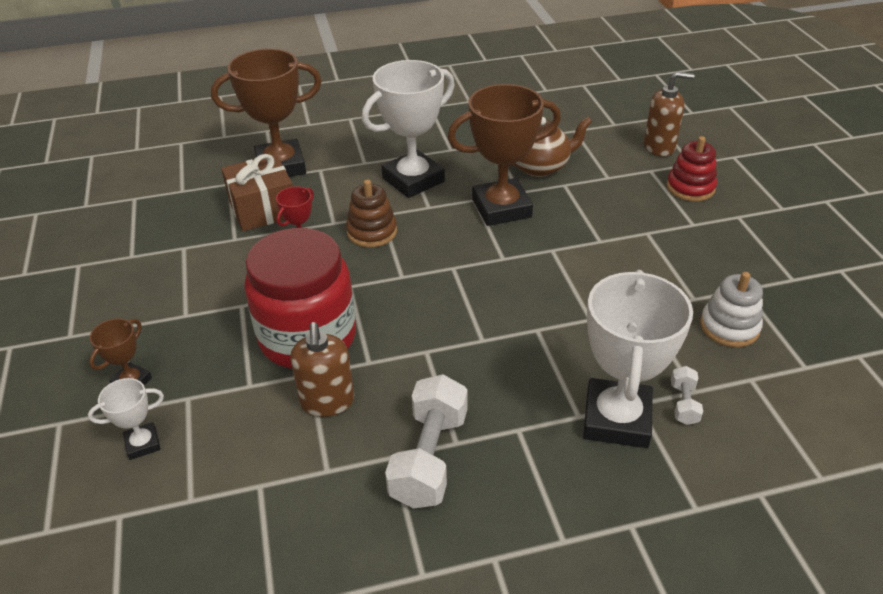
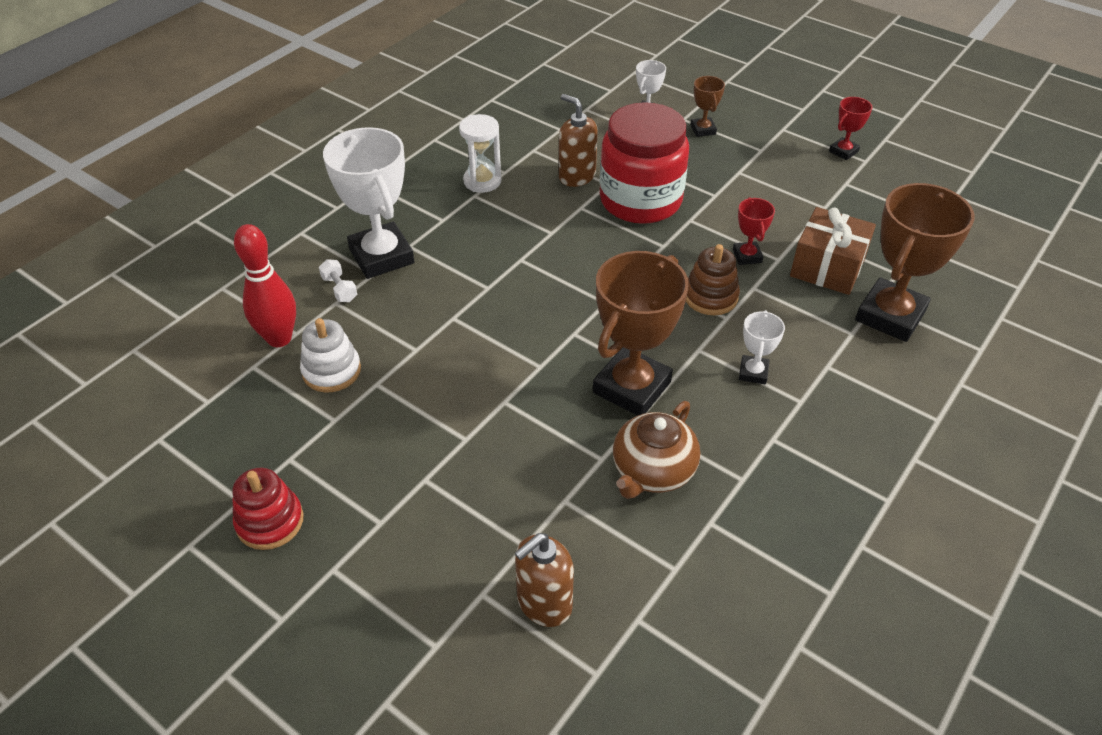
camera: 140 degrees right, 5 degrees up
(75, 282) = (843, 151): none -> red trophy
(413, 180) = (753, 372): white trophy -> white trophy, size x0.47
(429, 457) = (482, 181): white dumbbell -> white hourglass
(690, 188) = (459, 540): red stacking toy -> red stacking toy (270, 521)
(770, 381) = (279, 338): none -> red bowling pin

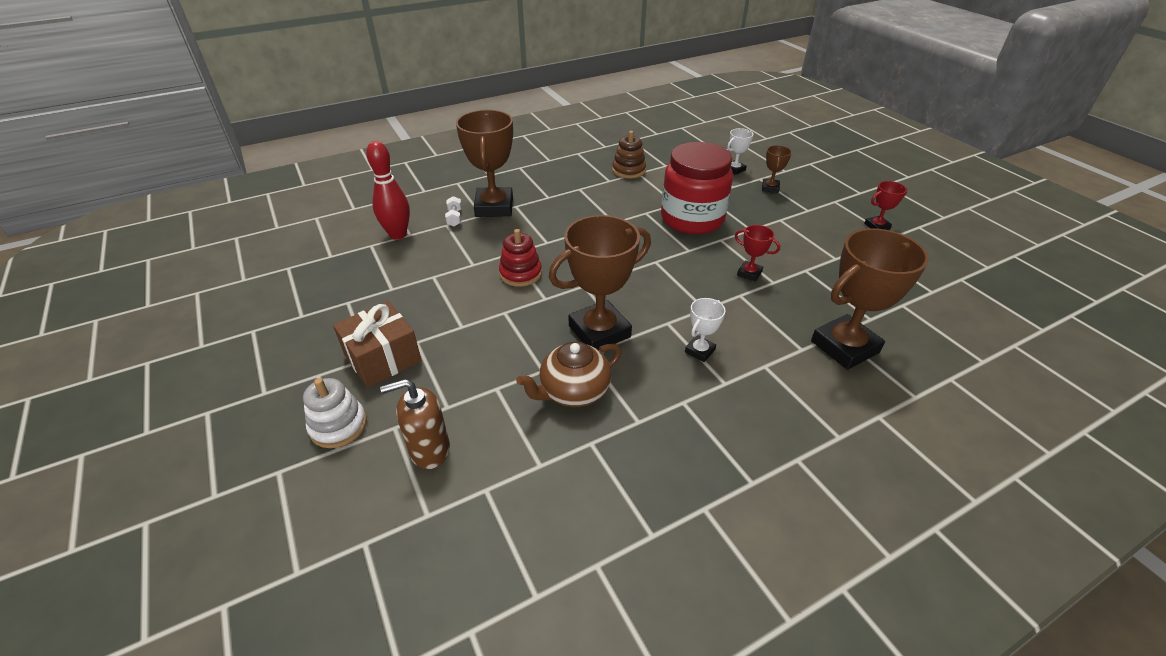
camera: 25 degrees right, 5 degrees down
(270, 521) = (306, 333): red stacking toy -> red stacking toy (520, 273)
(331, 371) = (413, 261): white stacking toy -> white stacking toy (338, 426)
(381, 256) = (494, 207): white trophy -> brown trophy
(482, 181) = (590, 182): white hourglass -> none
(576, 176) = (656, 194): brown soap dispenser -> none
(710, 297) = (701, 291): brown stacking toy -> brown stacking toy (628, 170)
(747, 256) = (749, 273): red trophy -> red trophy turned 75 degrees counterclockwise
(827, 267) = (811, 298): brown gift -> brown gift (383, 358)

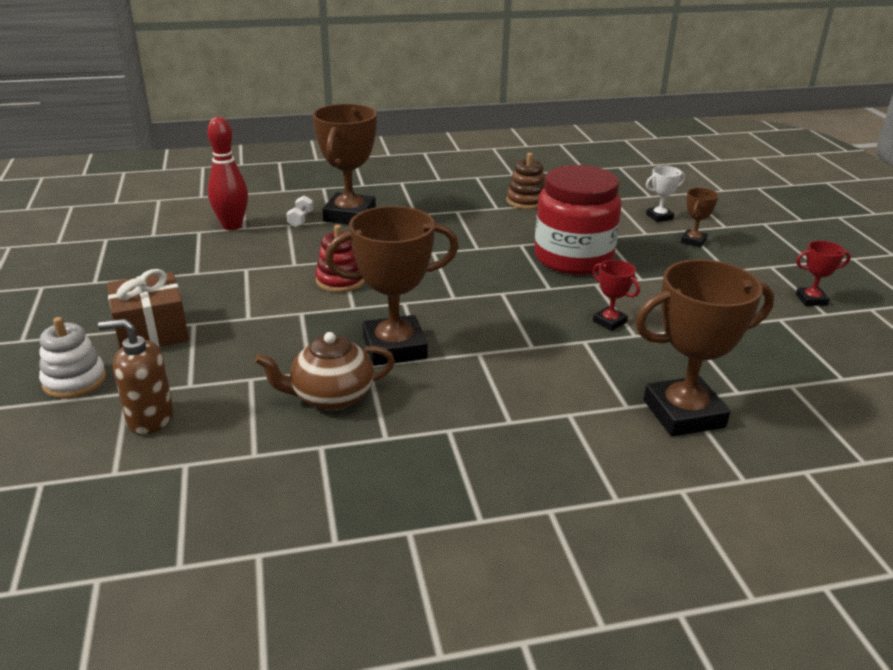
camera: 15 degrees right, 10 degrees down
(700, 351) = (499, 386): white trophy -> none

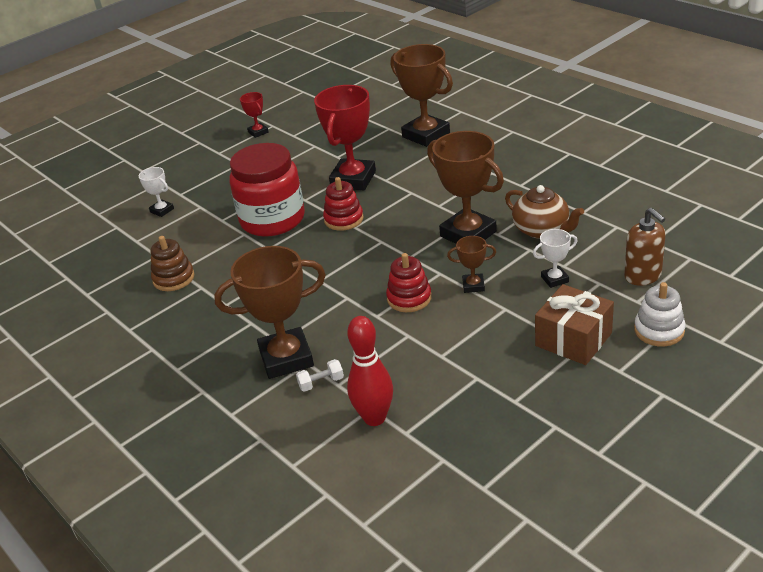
camera: 115 degrees left, 5 degrees up
(240, 362) = (554, 279): none -> white trophy
(524, 291) = (344, 219): none -> red stacking toy
(609, 322) = (353, 179): red trophy -> red trophy, size x2.12
(693, 241) = (199, 186): brown trophy -> brown trophy (473, 286)

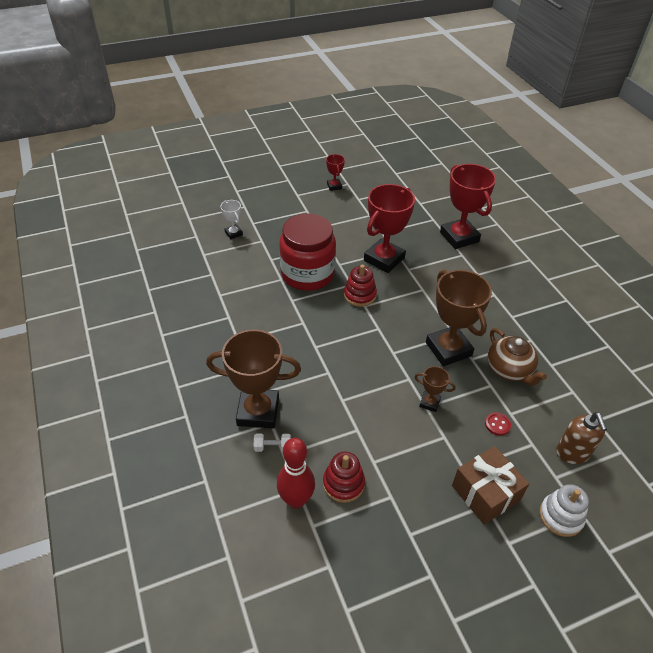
camera: 15 degrees right, 10 degrees up
(173, 278) = (213, 300): brown stacking toy -> none
(409, 298) = (374, 393): red stacking toy -> red stacking toy (343, 483)
(426, 135) = (459, 237): brown trophy -> red trophy
(554, 279) = (497, 424): white trophy -> red button

